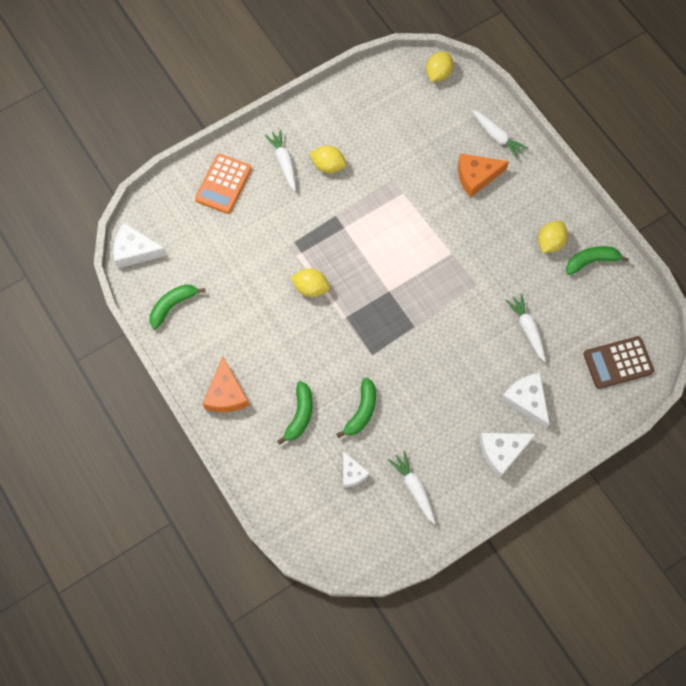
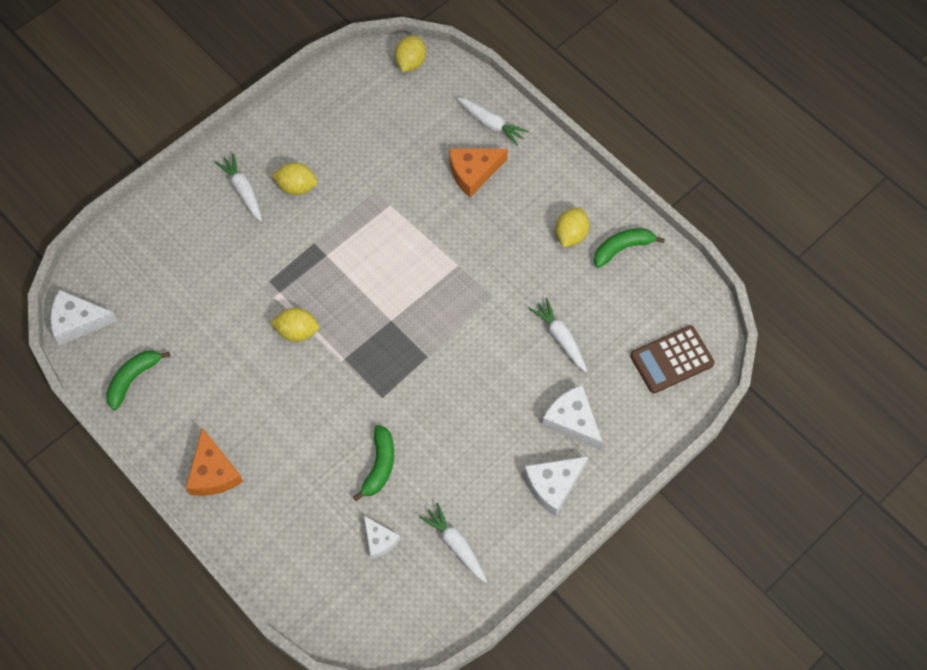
camera: 10 degrees left, 5 degrees down
(223, 184) = (174, 227): orange calculator -> none
(300, 415) = (306, 482): green banana -> none

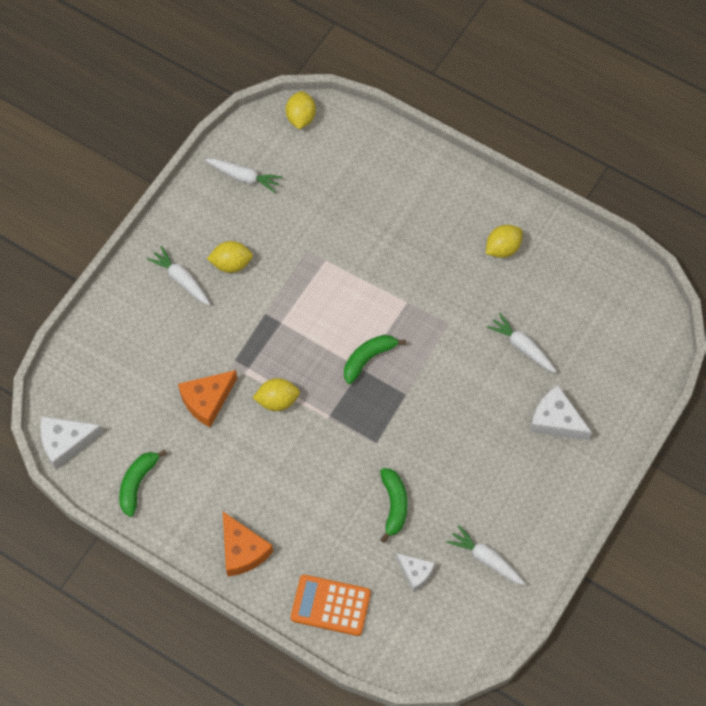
camera: 15 degrees left, 0 degrees up
(282, 551) = (330, 605): none -> orange calculator
(473, 172) = (394, 210): orange cheese -> orange cheese (207, 400)
(490, 124) = (395, 160): white carrot -> white carrot (244, 177)
(553, 485) = (556, 483): white cheese -> none
(571, 235) = (503, 248): yellow lemon -> yellow lemon turned 45 degrees clockwise
(622, 249) = (554, 250): green banana -> green banana (368, 359)
(671, 360) = (628, 342): brown calculator -> none

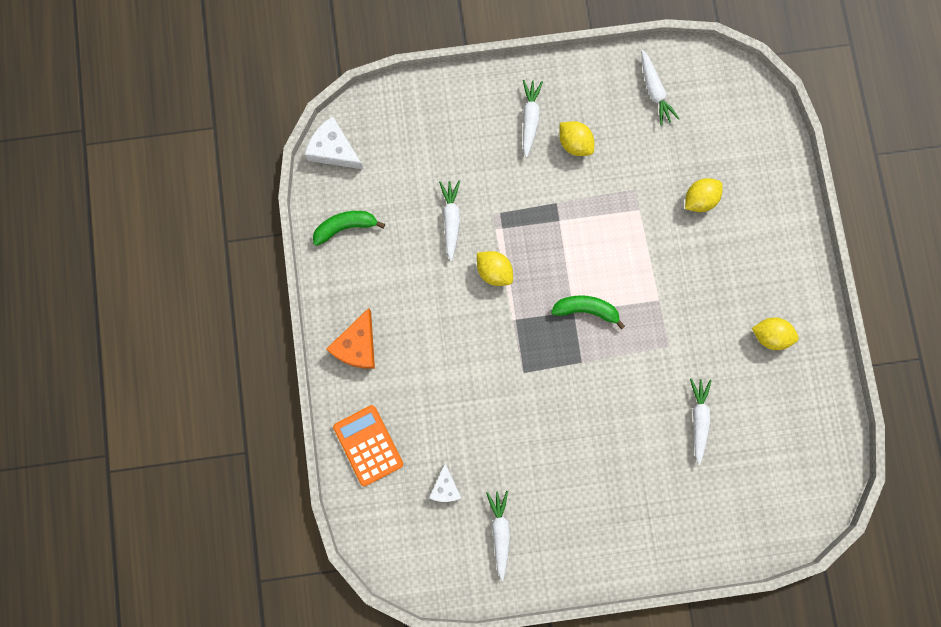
camera: 50 degrees right, 15 degrees up
(207, 400) = (451, 220): orange cheese -> white carrot
(301, 118) = (743, 89): yellow lemon -> yellow lemon (699, 199)
(394, 505) = (484, 427): green banana -> none
(556, 420) = (659, 495): white cheese -> none

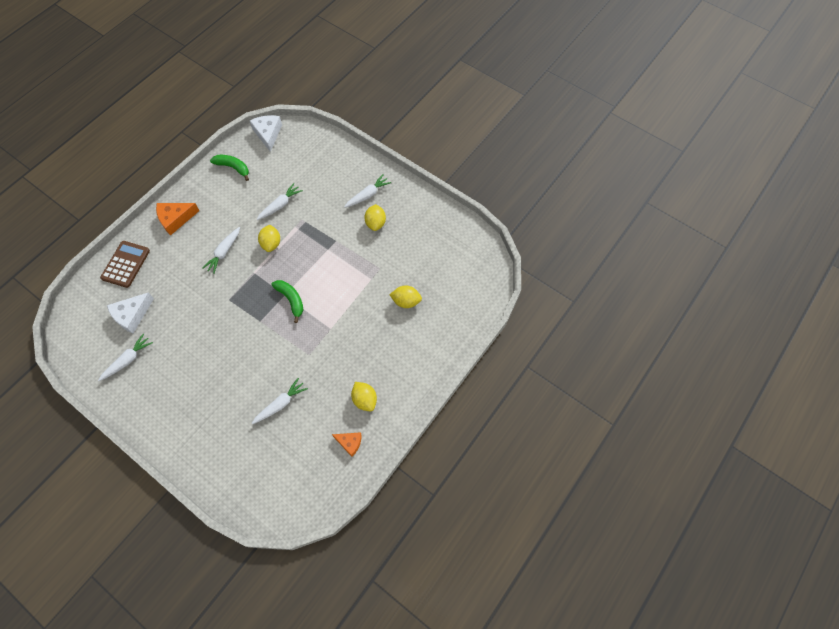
camera: 45 degrees right, 15 degrees down
(368, 445) = (126, 264): orange calculator -> brown calculator
(445, 487) = (132, 315): white cheese -> white cheese, size x1.57
(654, 91) = (442, 234): white carrot -> white carrot (224, 252)
(802, 389) = (349, 443): none -> orange cheese

